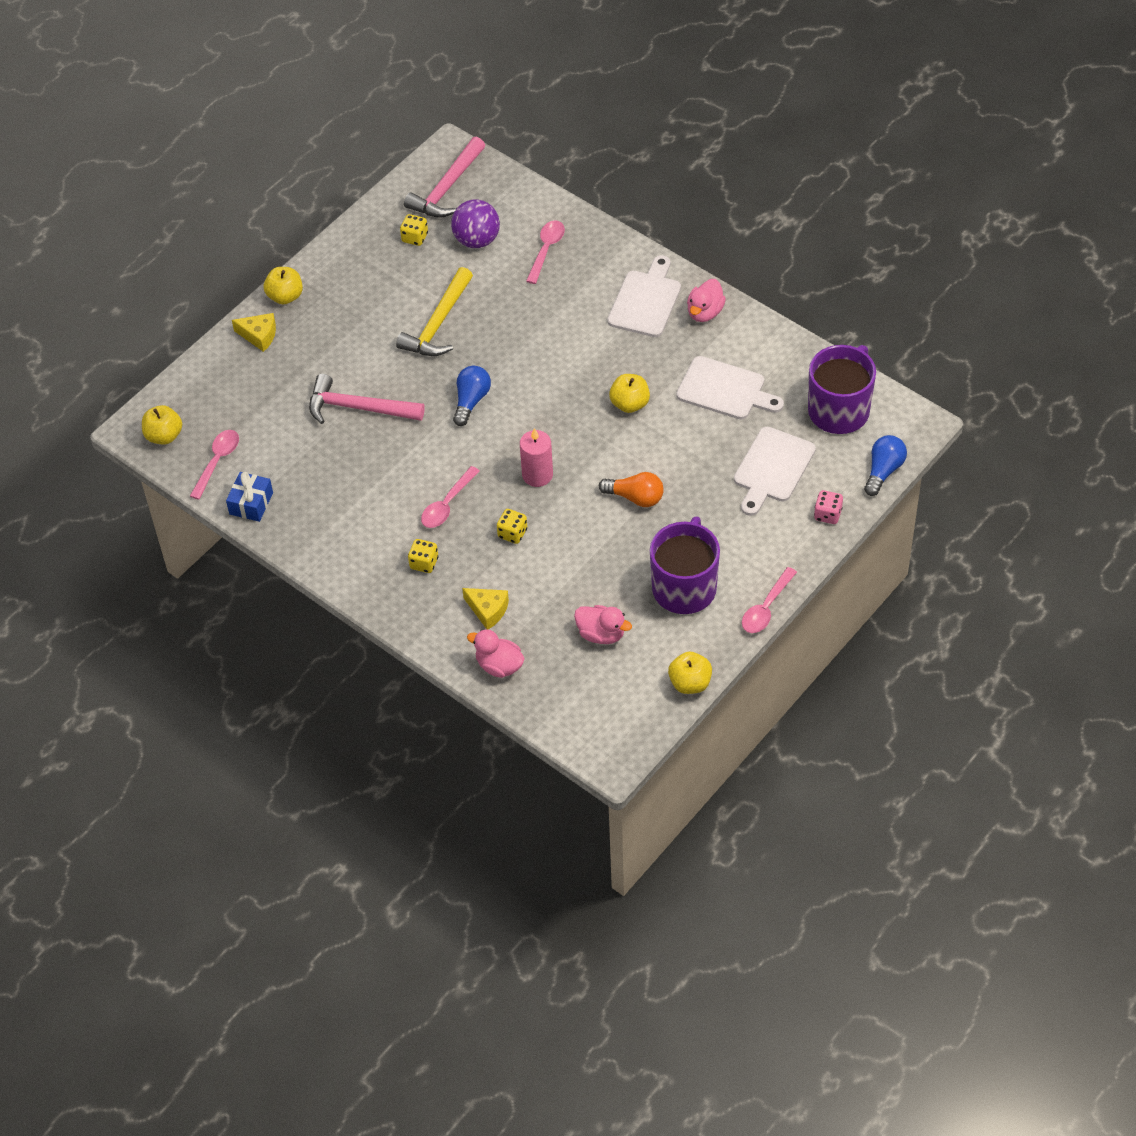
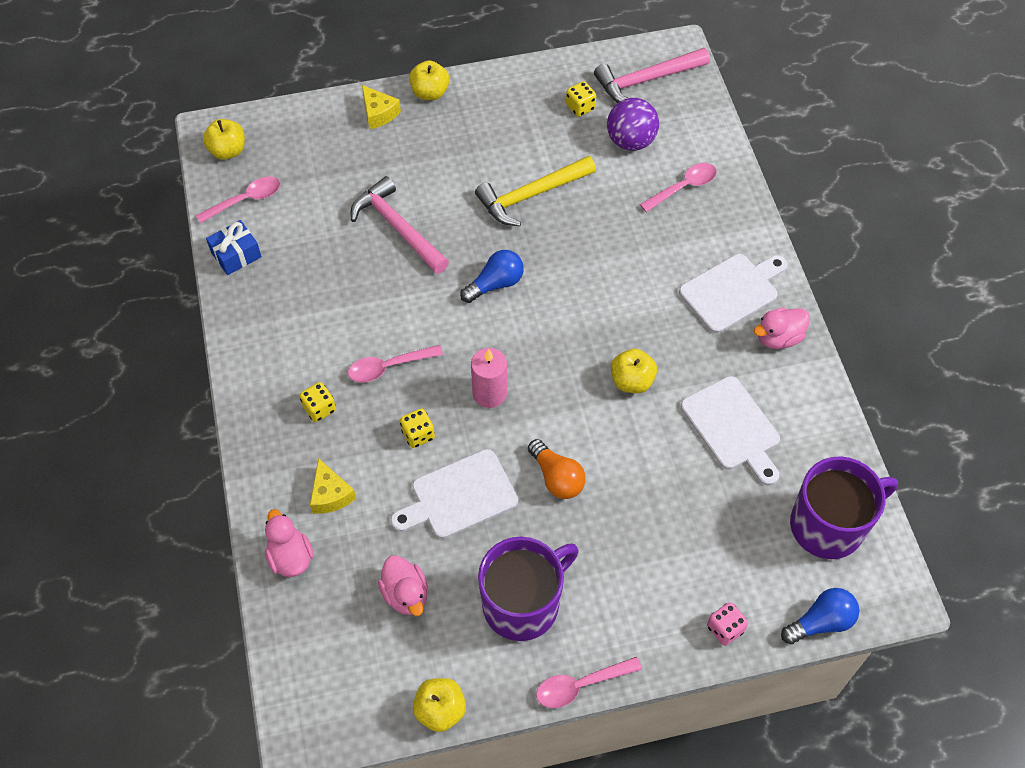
camera: 35 degrees right, 5 degrees up
(772, 468) = (710, 540): white cutting board -> white cutting board (459, 496)

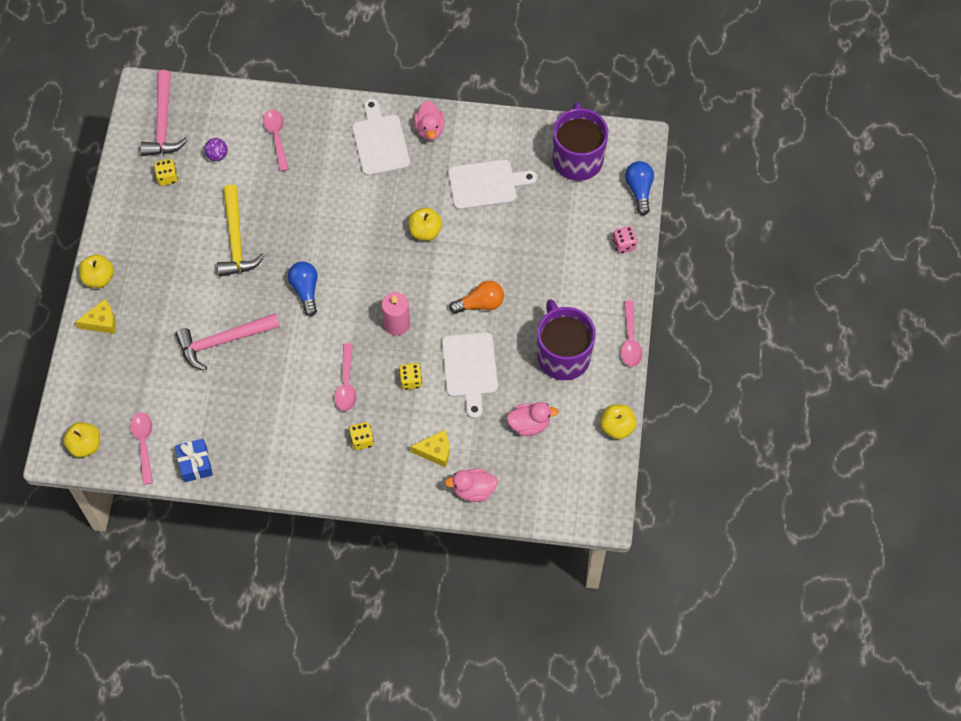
camera: 70 degrees left, 5 degrees up
(630, 141) = (217, 155): purple ball -> purple ball, size x0.55

